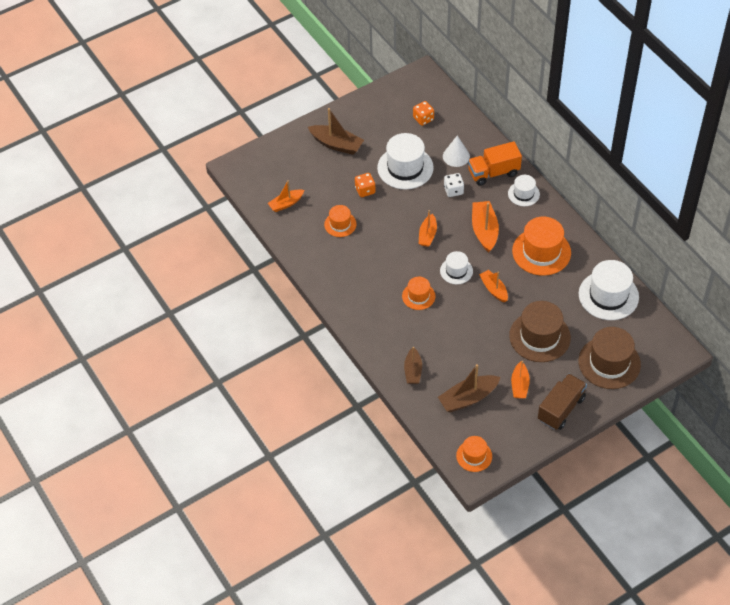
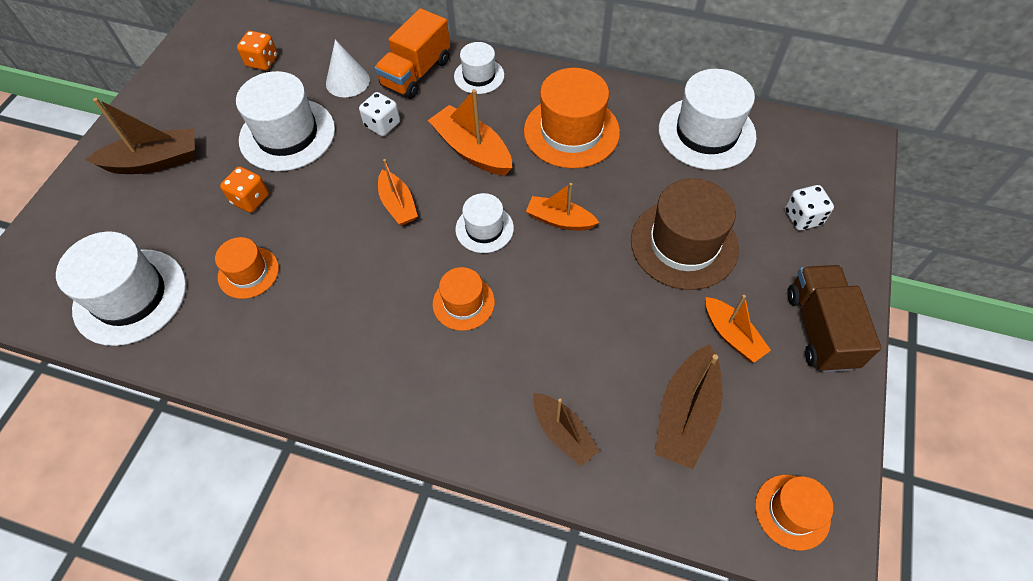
camera: 40 degrees left, 5 degrees up
(286, 203) = (130, 296): orange boat -> white hat
(609, 363) = (802, 217): brown hat -> white dice

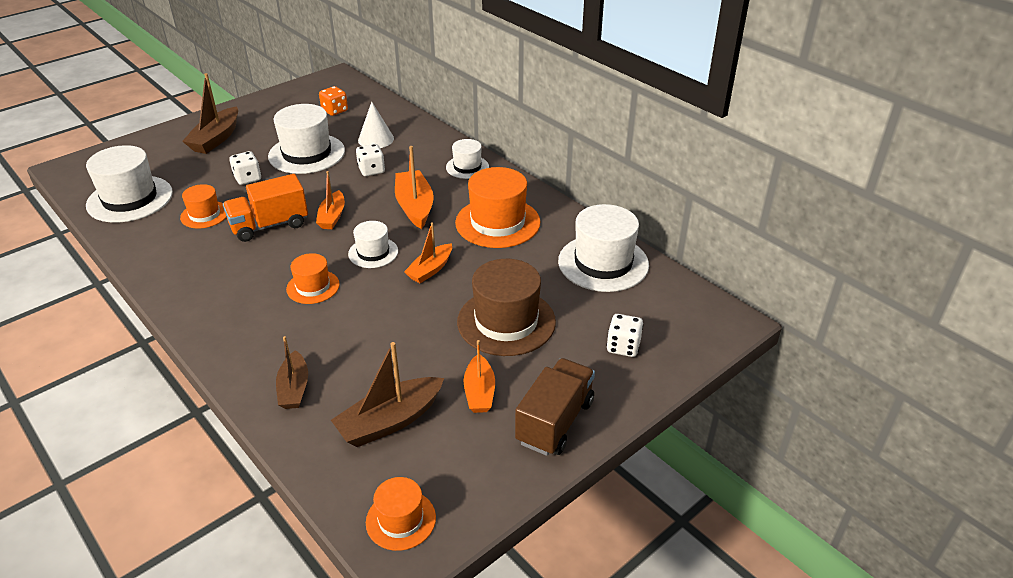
camera: 30 degrees right, 20 degrees down
(154, 161) = (216, 139): brown boat -> brown boat turned 90 degrees clockwise
(250, 199) = (247, 178): orange dice -> white dice
(416, 73) = (425, 150): orange truck -> orange truck (269, 225)
(560, 220) = (430, 269): orange boat -> orange boat turned 105 degrees counterclockwise

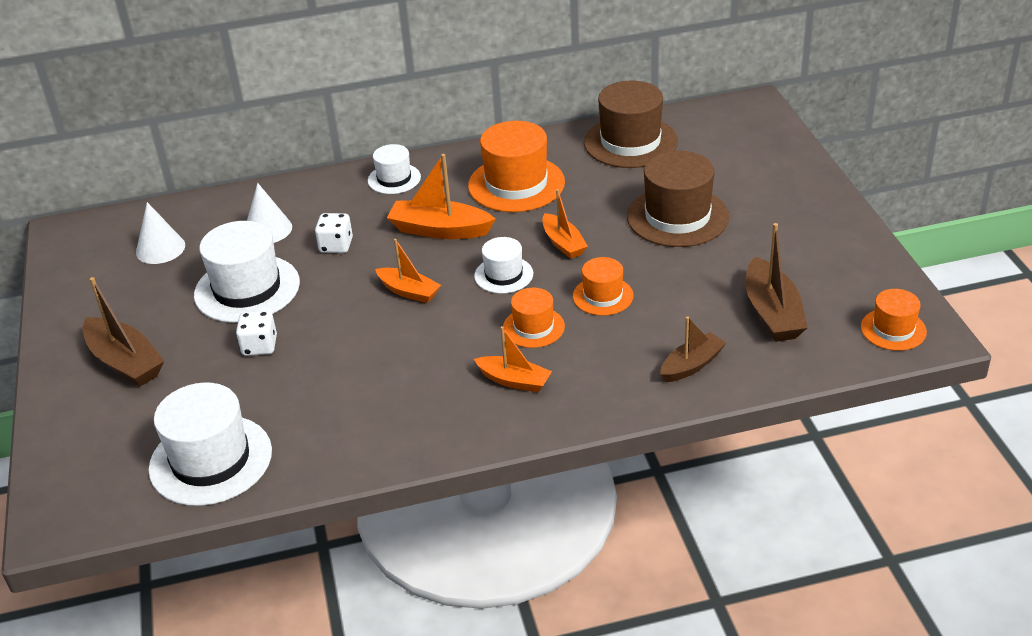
camera: 60 degrees left, 0 degrees up
(204, 215) = (314, 393): orange hat -> orange hat (603, 296)
(269, 225) = (385, 342): orange truck -> none
(294, 388) = (691, 365): brown boat -> brown boat turned 60 degrees counterclockwise
(335, 110) = (160, 248): orange dice -> white cone
(479, 392) = (763, 254): orange boat -> orange boat (514, 381)
(555, 422) = (822, 223): brown truck -> none
(603, 263) = (630, 142): white hat -> brown hat
(623, 347) = (752, 164): white dice -> none

